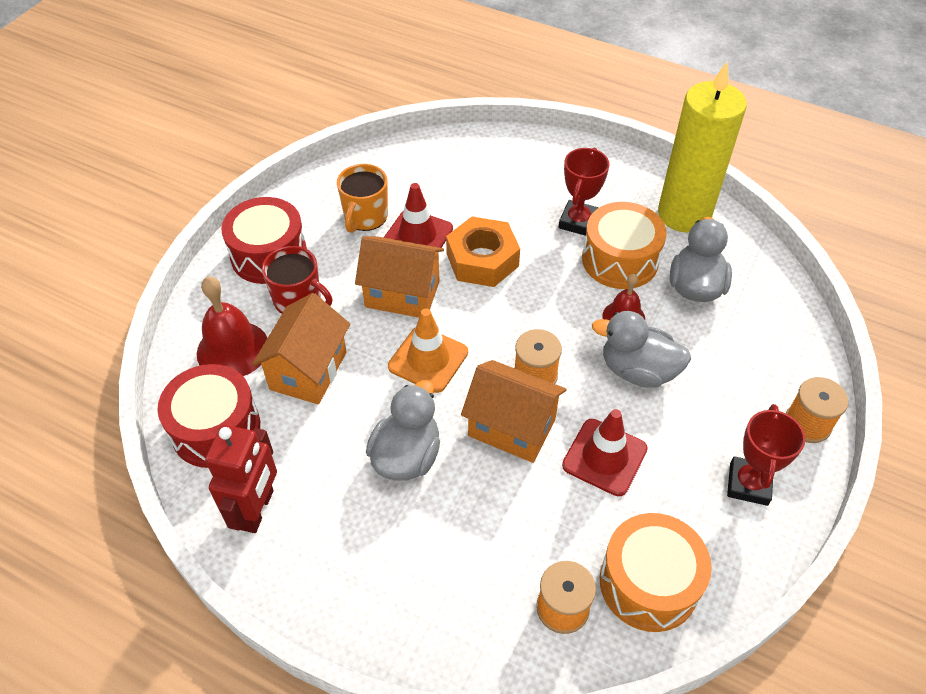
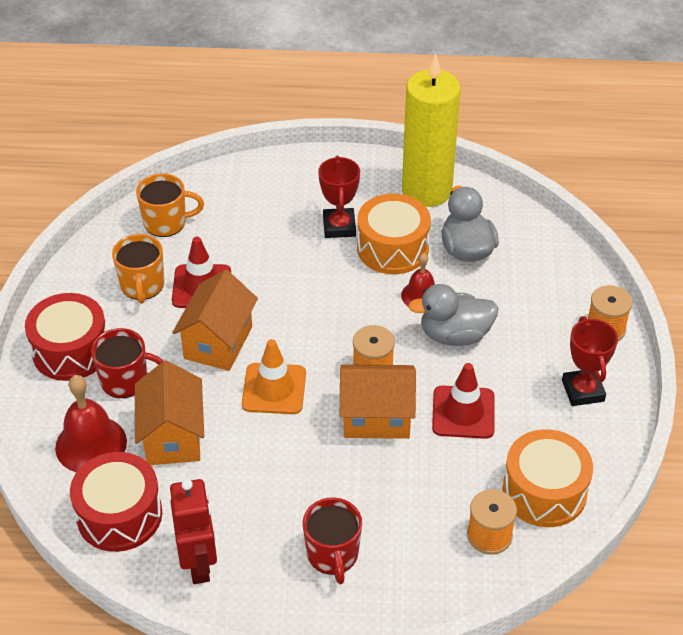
camera: 25 degrees left, 5 degrees down
(388, 558) = (333, 555): none -> red mug
(402, 294) = (218, 342): orange house -> orange house turned 60 degrees counterclockwise
(406, 456) = (301, 473): grey duck -> none
(420, 166) = (166, 222): none -> orange mug
(482, 260) = (273, 288): orange nut -> none

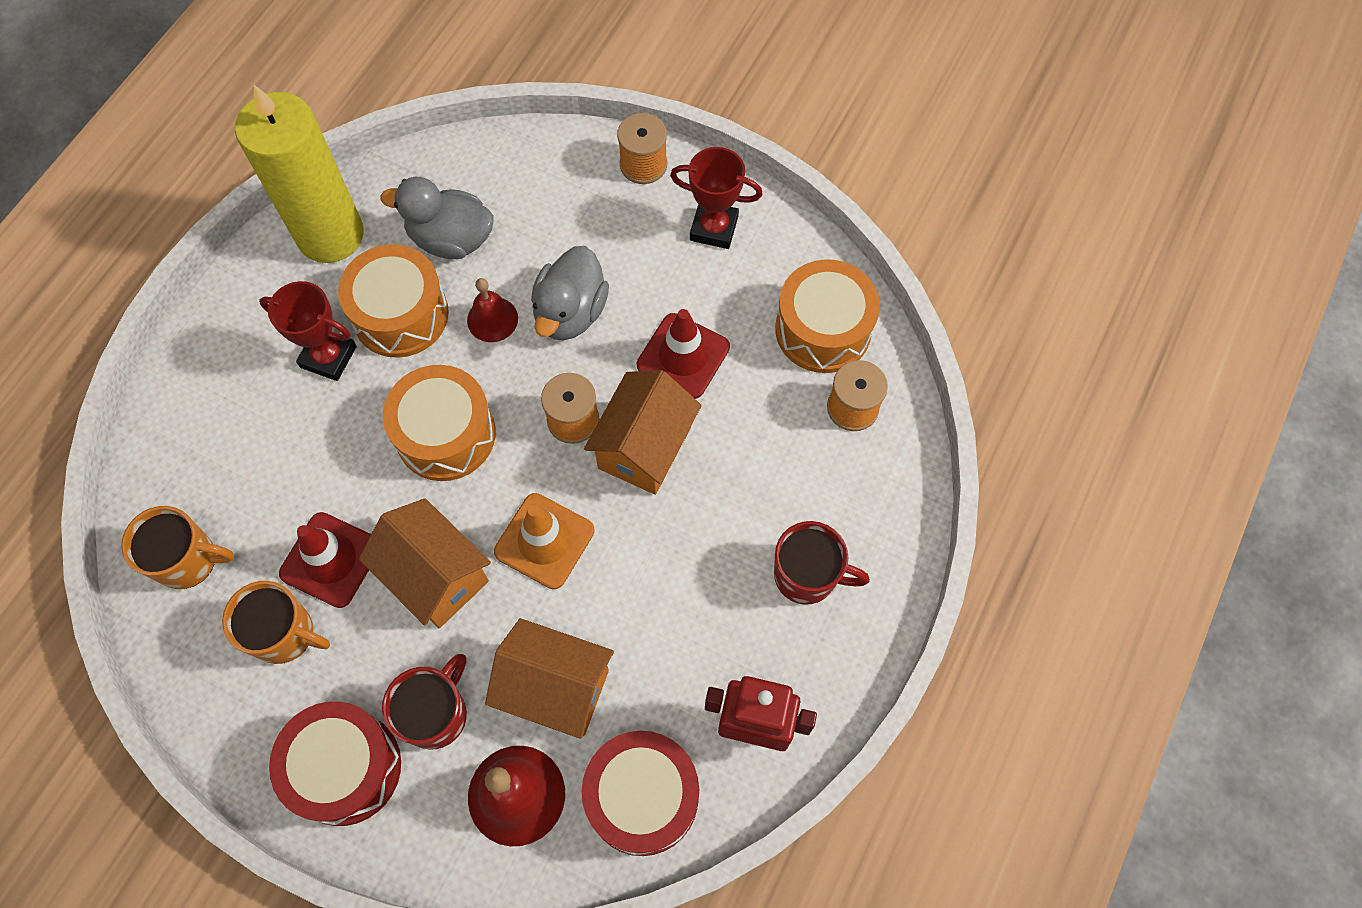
camera: 65 degrees left, 20 degrees up
(166, 222) = (188, 560): orange mug -> orange mug turned 75 degrees clockwise
(320, 306) = (445, 434): none -> orange drum

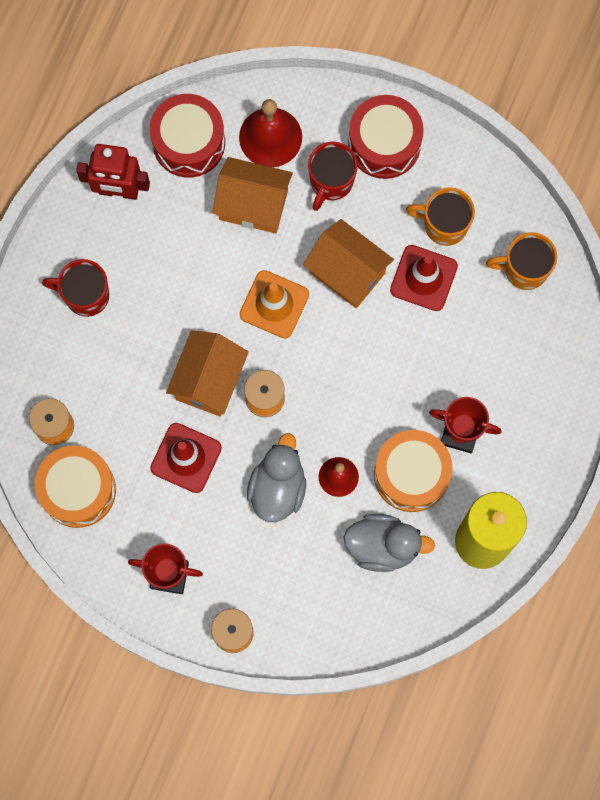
camera: 175 degrees right, 10 degrees up
(445, 434) = (358, 378): orange drum -> none

